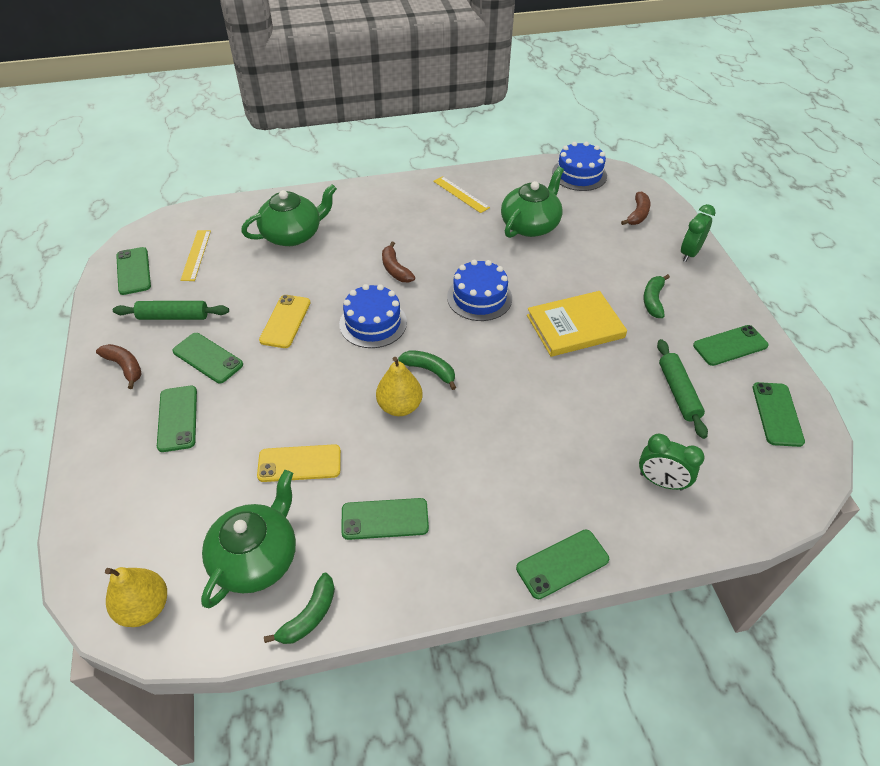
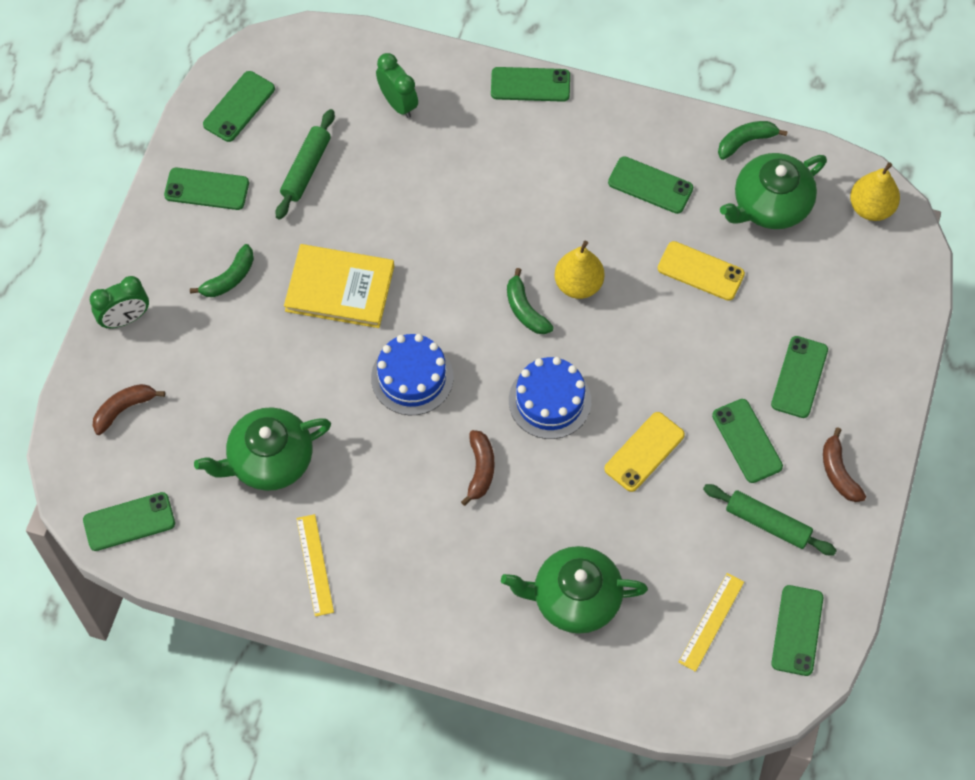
camera: 150 degrees left, 15 degrees up
(579, 174) = (129, 522): blue cake -> green phone

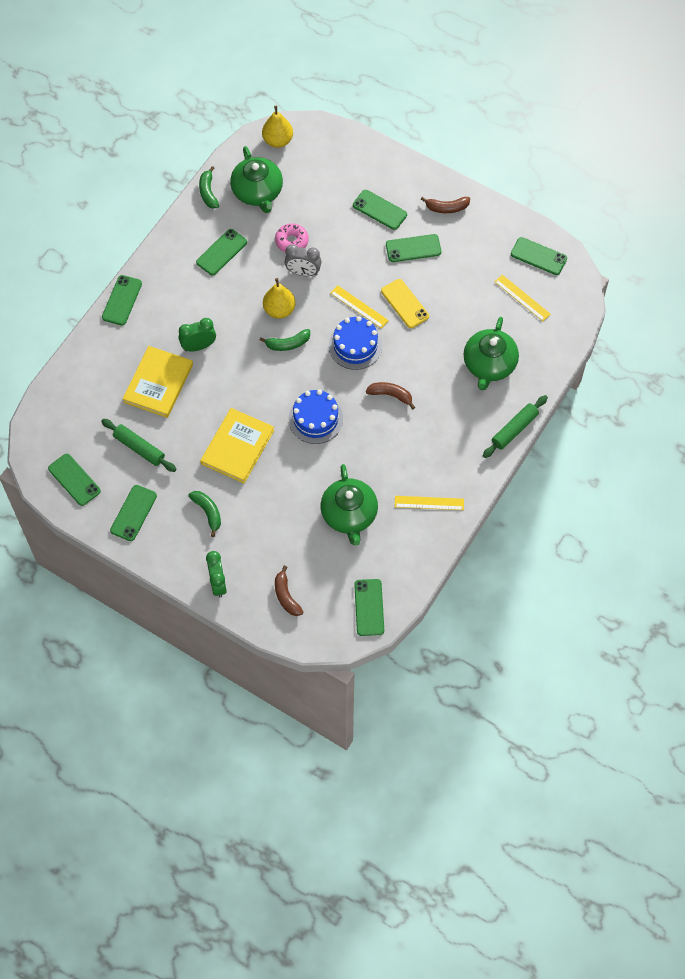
camera: 75 degrees left, 0 degrees up
(398, 103) = (108, 381): green clock -> green clock (198, 346)
(412, 164) = (158, 383): none -> yellow book
(618, 390) = (359, 306): none -> yellow ruler
(652, 300) = (303, 272): none -> grey clock
(700, 271) = (292, 241): yellow phone -> pink donut
(767, 523) = (469, 252): green rolling pin -> green rolling pin (514, 429)

